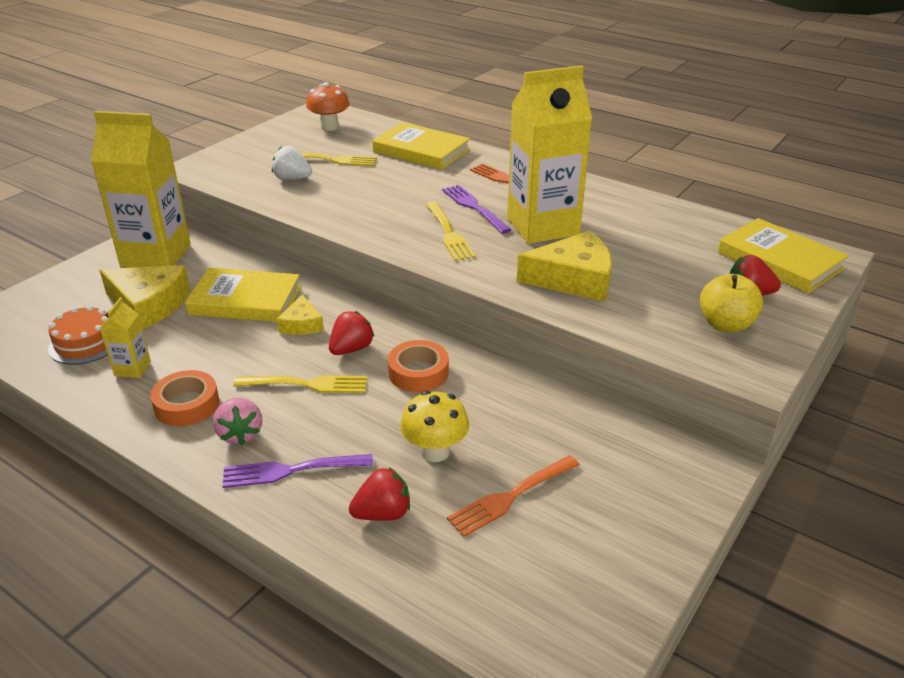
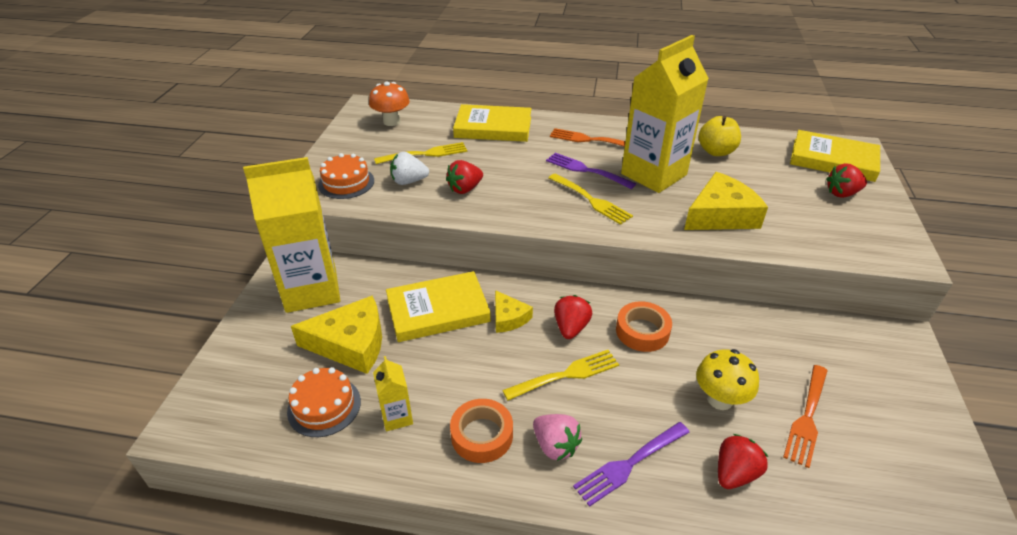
camera: 25 degrees left, 5 degrees up
(237, 168) = (346, 183): none -> orange cake
(336, 196) = (465, 189): none -> red strawberry
(725, 324) = (853, 223): yellow apple -> yellow apple (716, 151)

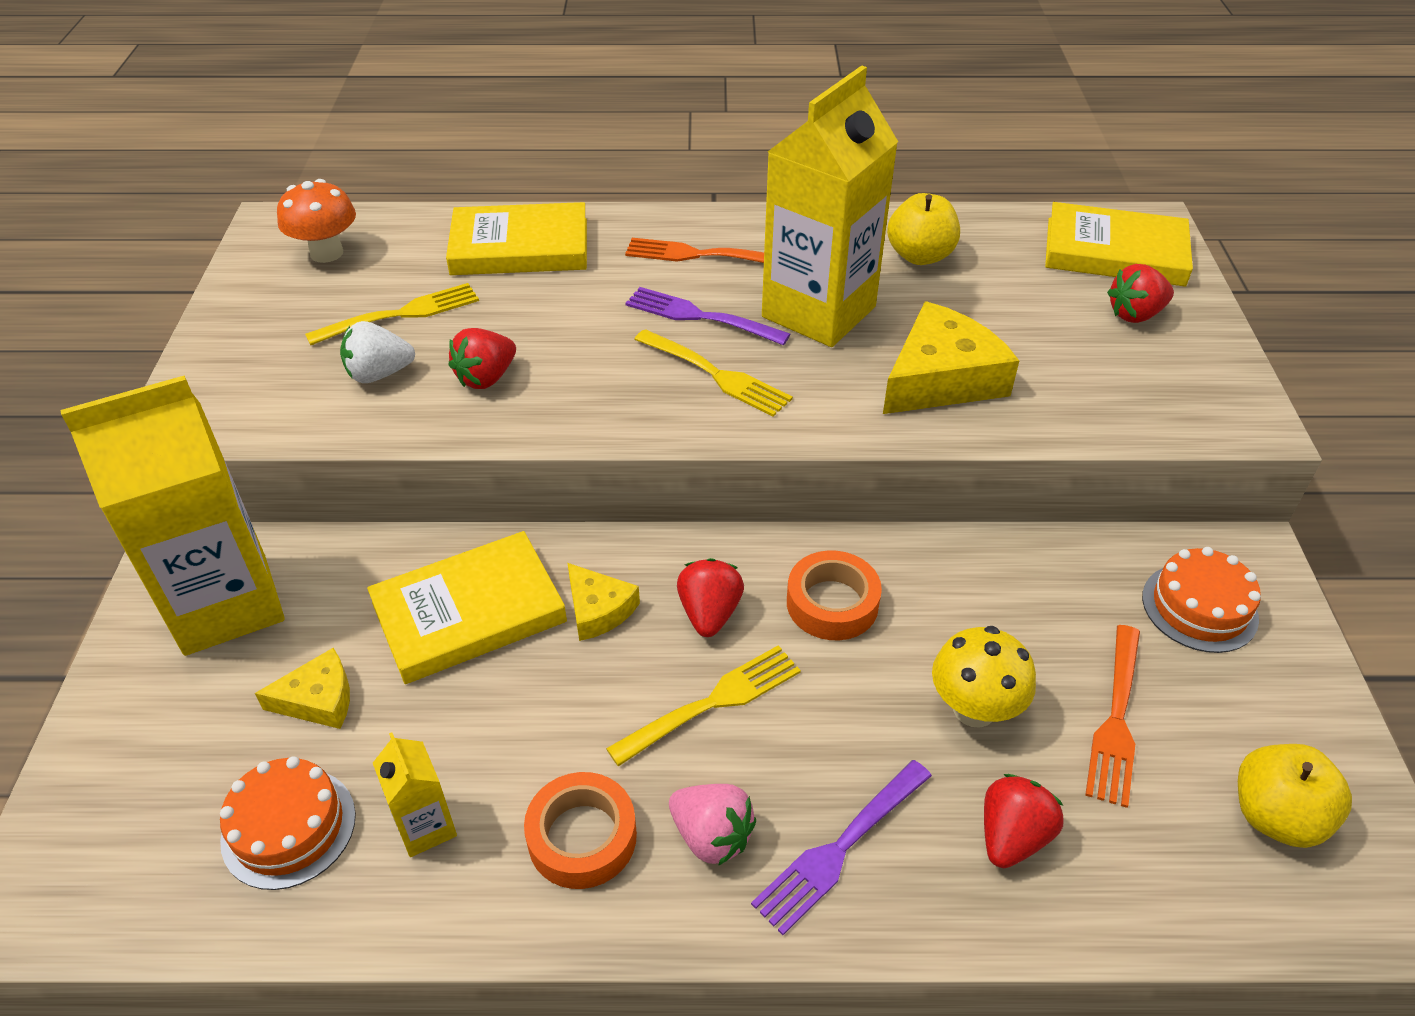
camera: 10 degrees left, 5 degrees up
(346, 183) = (260, 390): orange cake -> orange cake (1199, 607)
(351, 343) = (318, 699): yellow cheese -> yellow cheese, size x0.55
(904, 487) = (1275, 816): none -> yellow apple

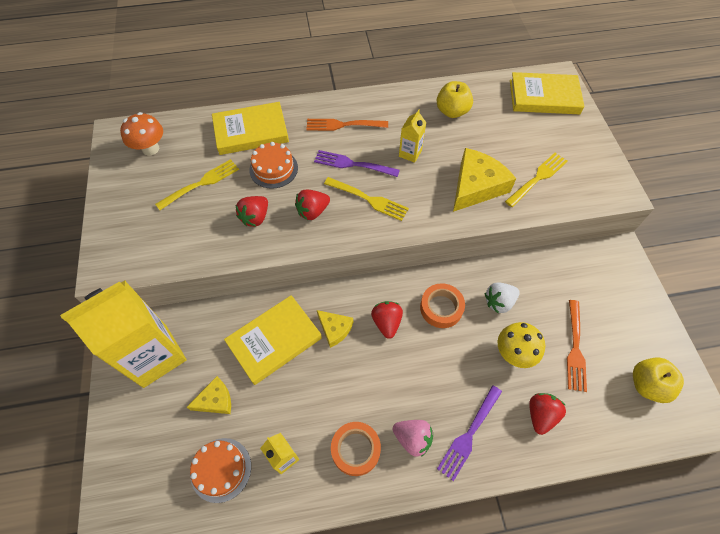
camera: 10 degrees left, 15 degrees up
(379, 374) = (200, 223): white strawberry -> white strawberry (499, 302)
(711, 704) = (398, 371): yellow fork -> yellow fork (537, 178)
(818, 312) = (410, 153): yellow carton -> yellow carton, size x0.43
(1135, 314) = (559, 134): red strawberry -> red strawberry (313, 211)
(1199, 607) = (602, 284): orange cake -> orange cake (273, 169)

